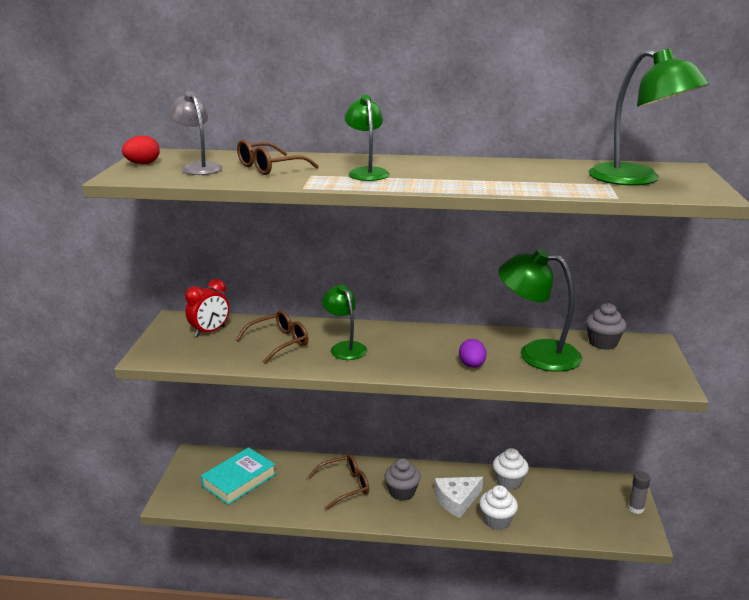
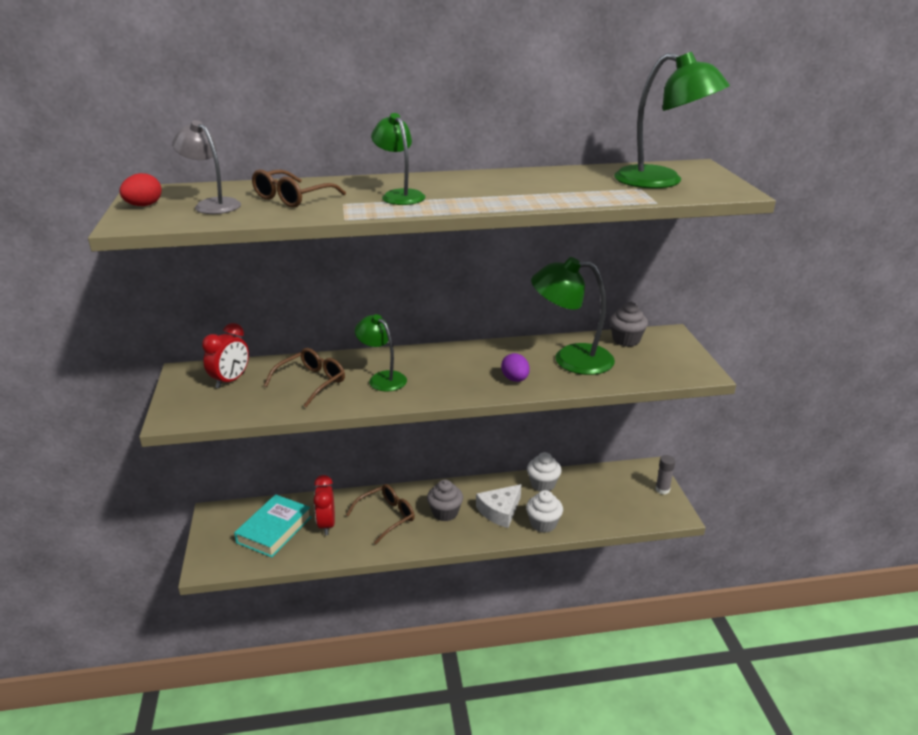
camera: 15 degrees left, 5 degrees up
(287, 484) = (326, 525): none -> red clock

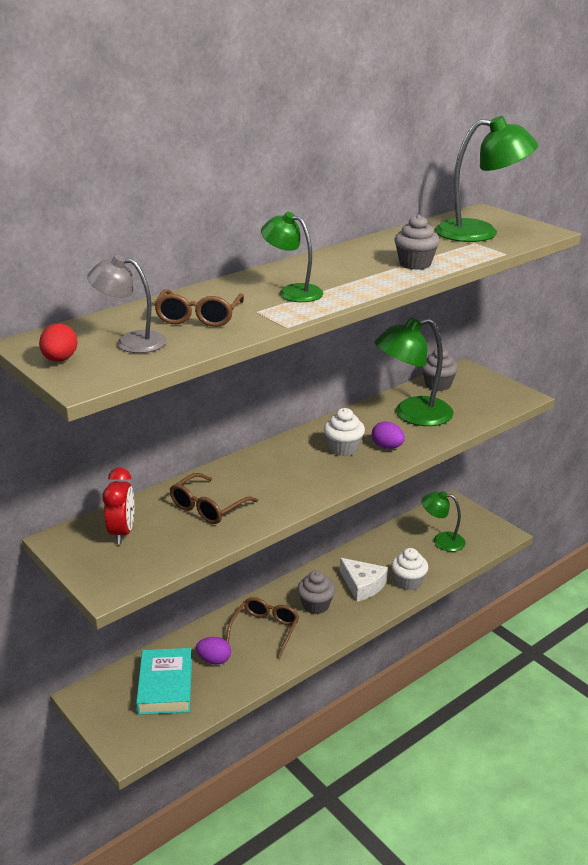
camera: 30 degrees left, 0 degrees up
(311, 382) = (208, 507): brown glasses -> brown glasses turned 150 degrees counterclockwise
(326, 525) = (214, 660): red clock -> purple egg
(382, 378) = (270, 482): green lamp -> green lamp (442, 541)
(500, 511) = (362, 585): white cheese -> white cheese turned 60 degrees counterclockwise
(543, 484) = (378, 547): white cupcake -> white cupcake (343, 448)
(548, 194) = (415, 264): none -> grey cupcake
(662, 489) = (477, 517): grey glue stick -> none

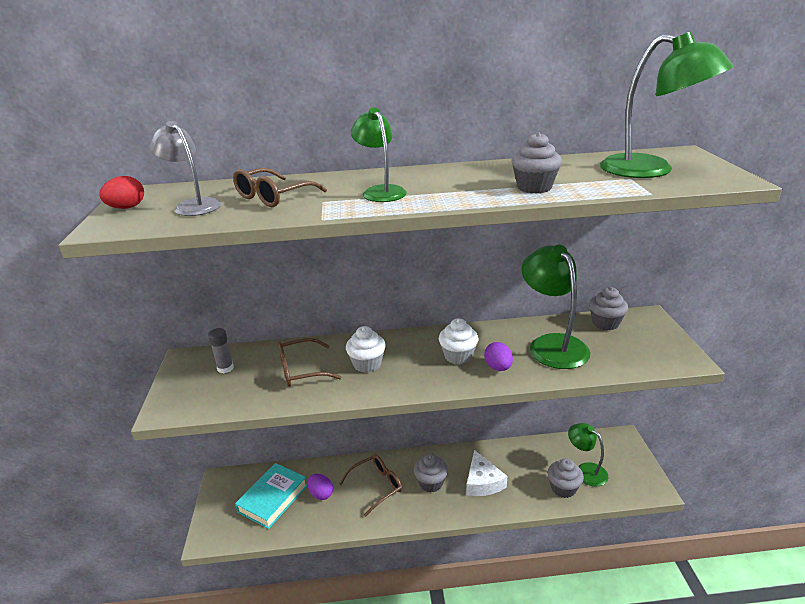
camera: 35 degrees right, 0 degrees up
(122, 532) = (225, 368): red clock -> grey glue stick
(408, 582) = (524, 497): white cupcake -> white cupcake (367, 364)
(412, 415) = (552, 344): green lamp -> green lamp turned 60 degrees clockwise
(434, 562) = (563, 488): none -> grey cupcake

